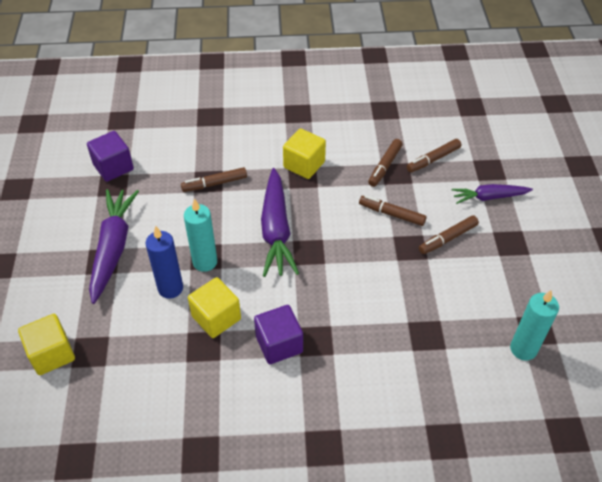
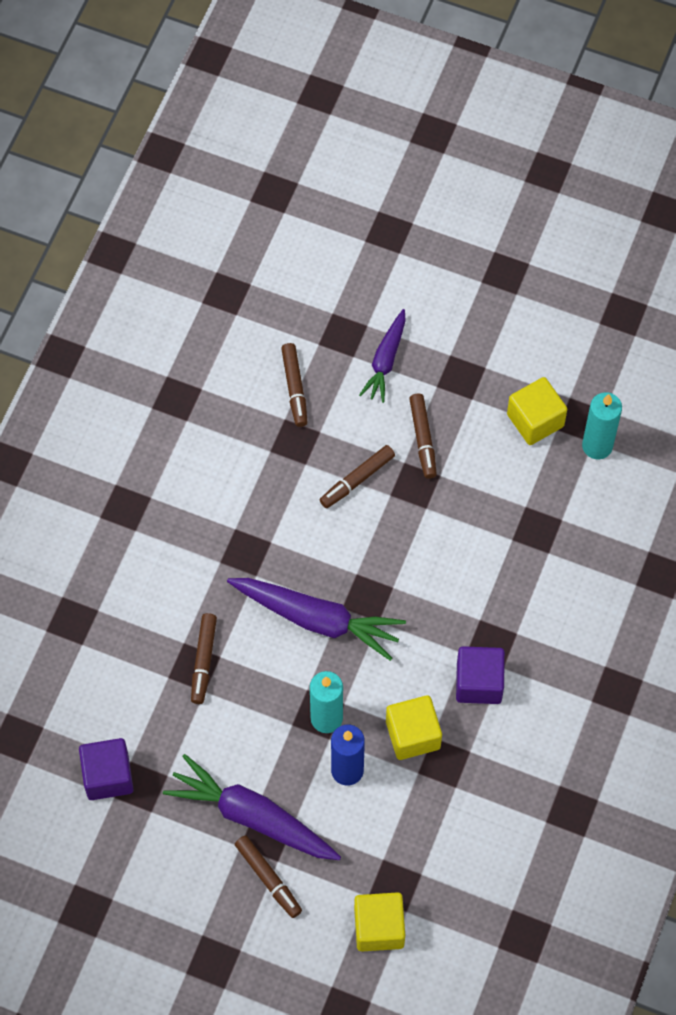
camera: 65 degrees left, 15 degrees up
(304, 165) = (225, 541): yellow cube -> yellow cube (535, 420)
(384, 166) = (277, 449): brown marker -> brown marker (268, 878)

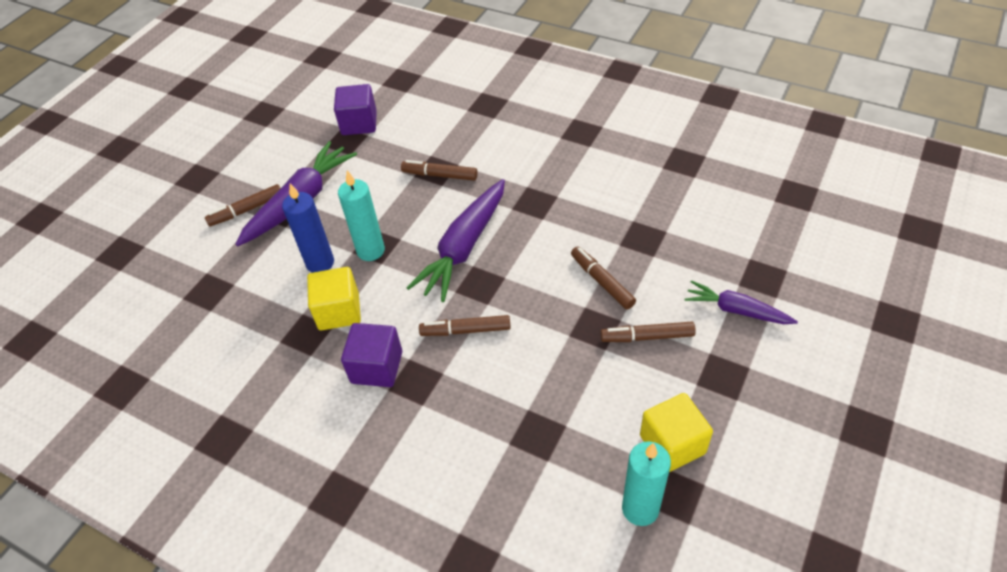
camera: 100 degrees right, 15 degrees down
(294, 388) = (699, 239): brown marker -> brown marker (465, 330)
(379, 927) = (177, 278): yellow cube -> none

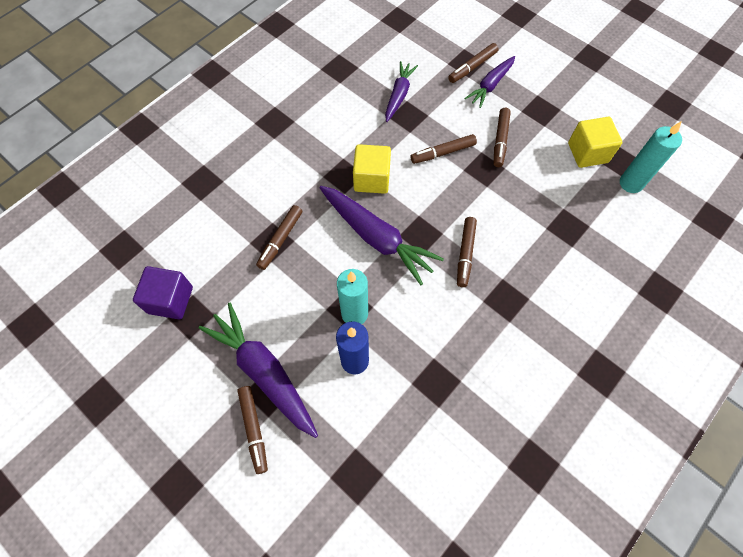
camera: 80 degrees left, 15 degrees up
(339, 311) = (418, 350): yellow cube -> yellow cube (372, 179)
(376, 367) = (486, 327): purple cube -> none
(670, 222) = (399, 95): none -> purple carrot
(758, 285) = (472, 67): none -> brown marker

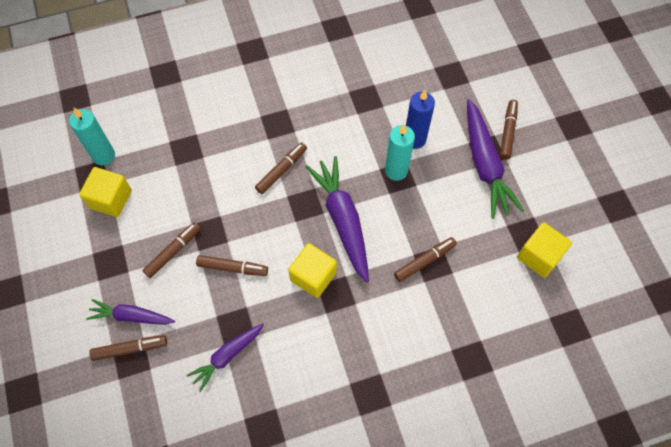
camera: 150 degrees left, 0 degrees up
(170, 300) = (539, 256): purple cube -> yellow cube
(490, 85) = (131, 316): purple carrot -> purple carrot turned 150 degrees counterclockwise

